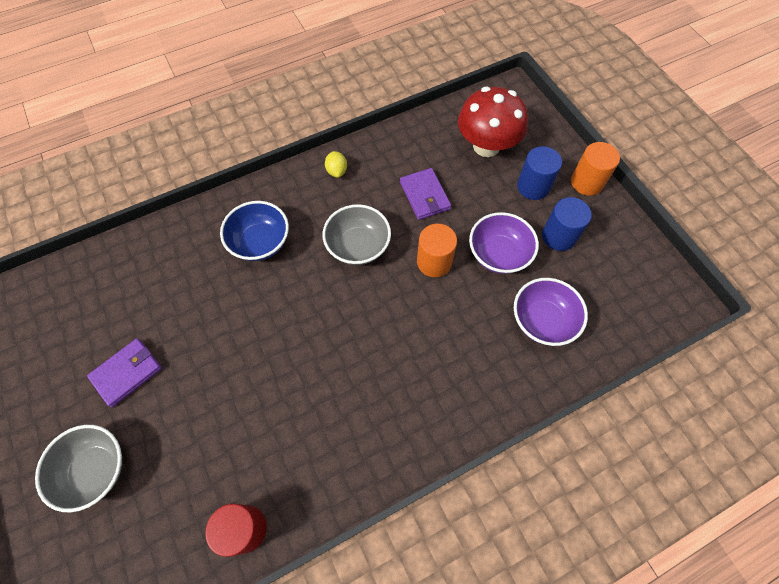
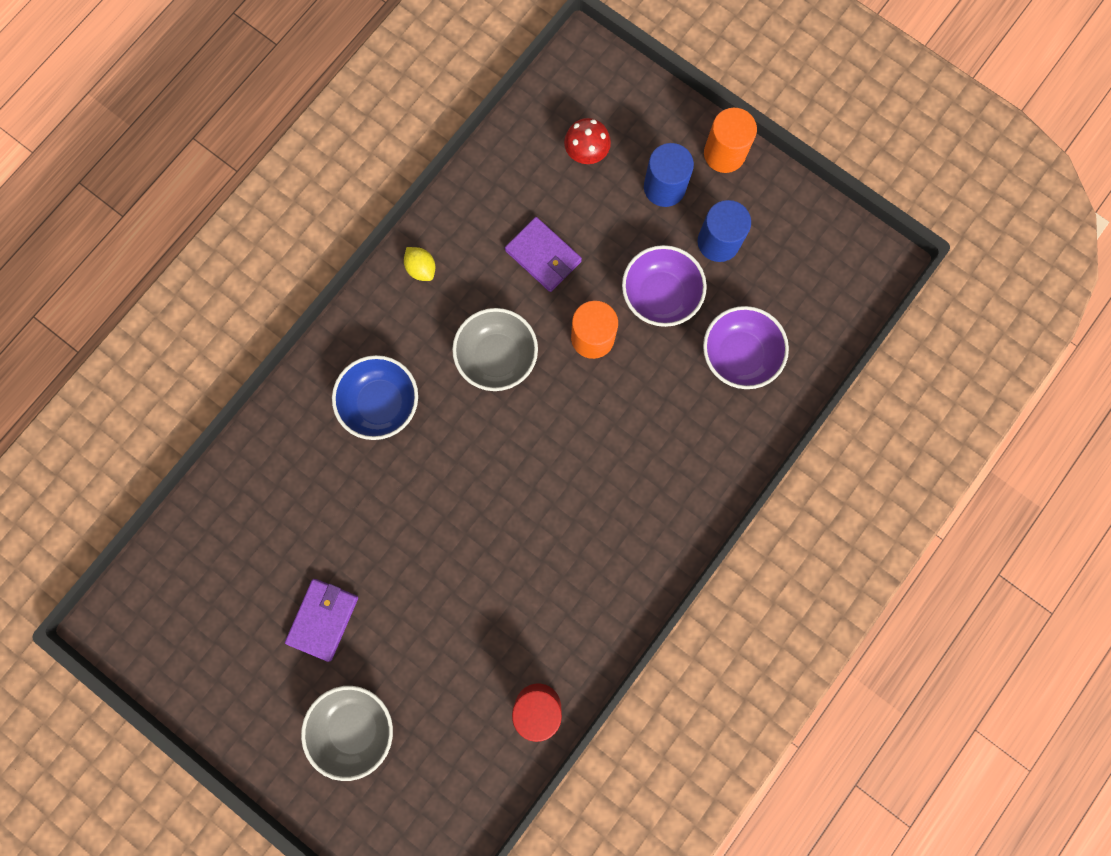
camera: 25 degrees left, 15 degrees up
(486, 146) = (586, 153): red mushroom -> red mushroom, size x0.52

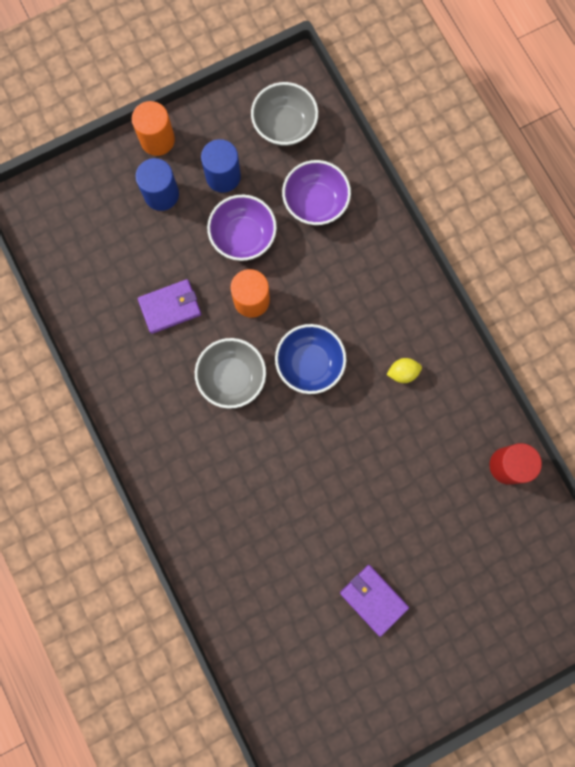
camera: 65 degrees left, 0 degrees up
(354, 727) = (465, 610): grey bowl -> grey bowl (284, 126)
(381, 403) = (226, 482): blue bowl -> blue bowl (309, 363)
(421, 268) = (134, 403): yellow lemon -> yellow lemon (402, 372)
(586, 153) = (105, 238): red mushroom -> none

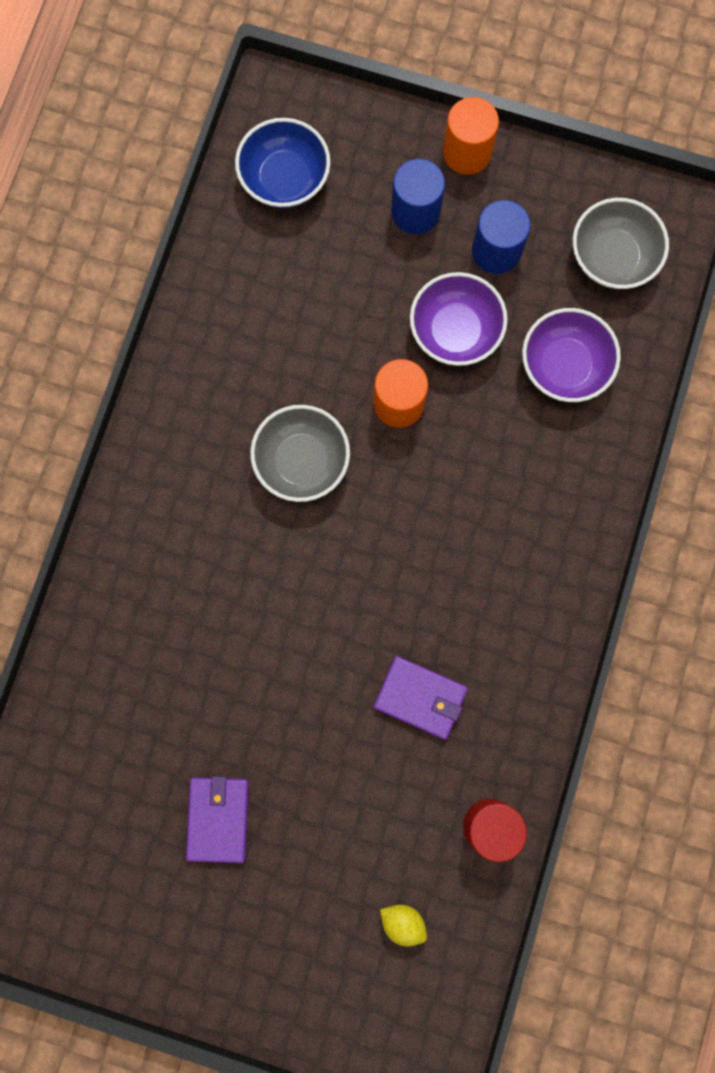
camera: 45 degrees right, 0 degrees up
(170, 307) = (311, 333): purple wallet -> purple wallet (420, 698)
(309, 363) = (392, 523): blue bowl -> blue bowl (285, 179)
(402, 372) = (478, 625): yellow lemon -> yellow lemon (403, 921)

